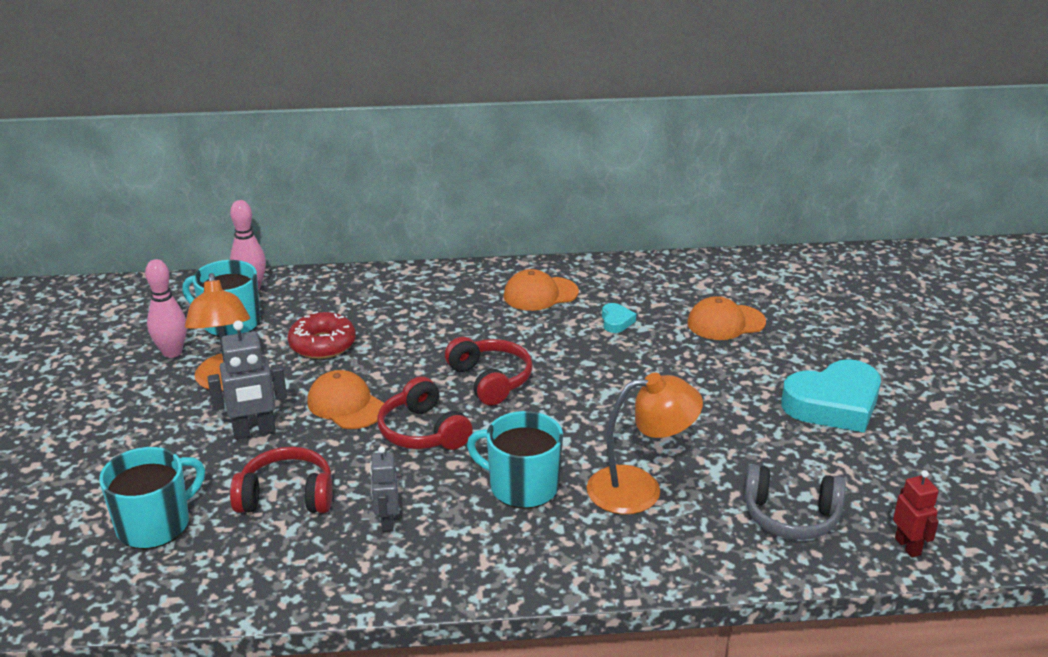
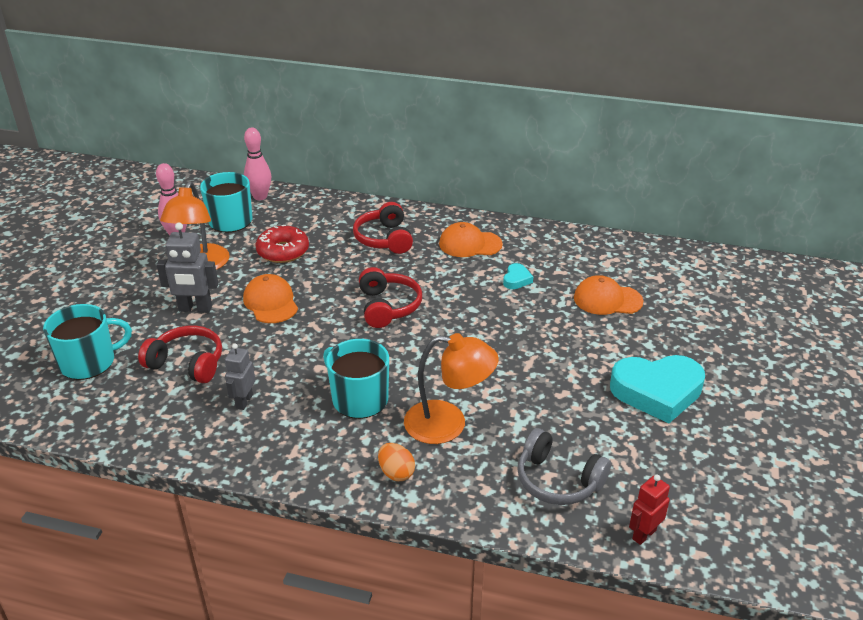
camera: 20 degrees right, 5 degrees up
(423, 432) = (312, 337): red headphones -> red headphones (384, 239)
(615, 553) = (396, 473): none -> orange egg
(908, 546) = (643, 534): red robot -> red robot turned 135 degrees counterclockwise

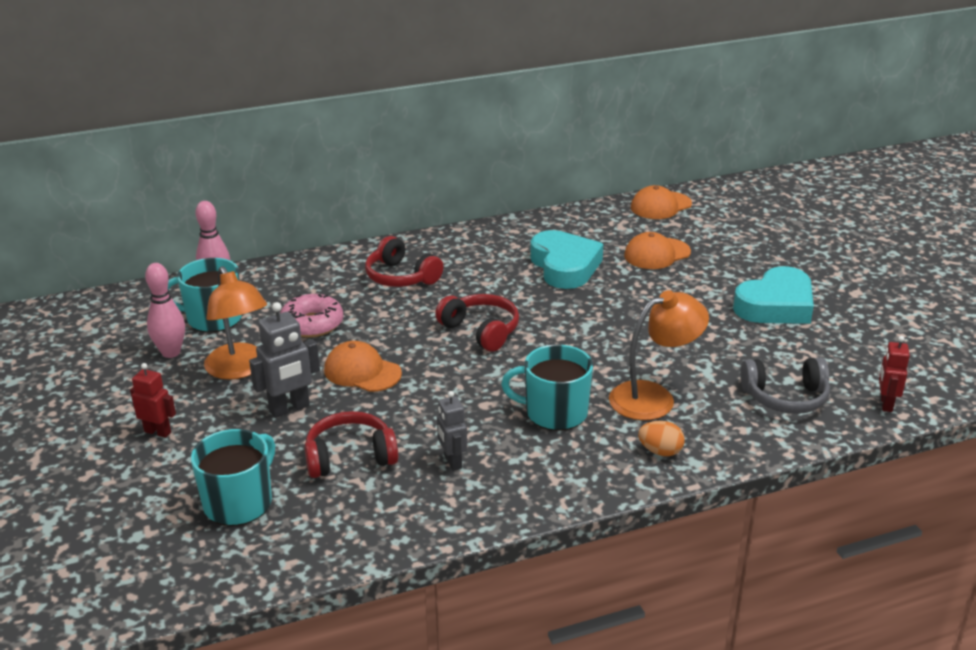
camera: 35 degrees left, 5 degrees down
(105, 289) = (158, 432): none -> red robot
(283, 251) = (312, 324): red donut -> pink donut
(470, 244) = (487, 253): orange cap -> orange cap (660, 206)
(516, 279) = (564, 266): turquoise heart -> turquoise heart, size x2.30

